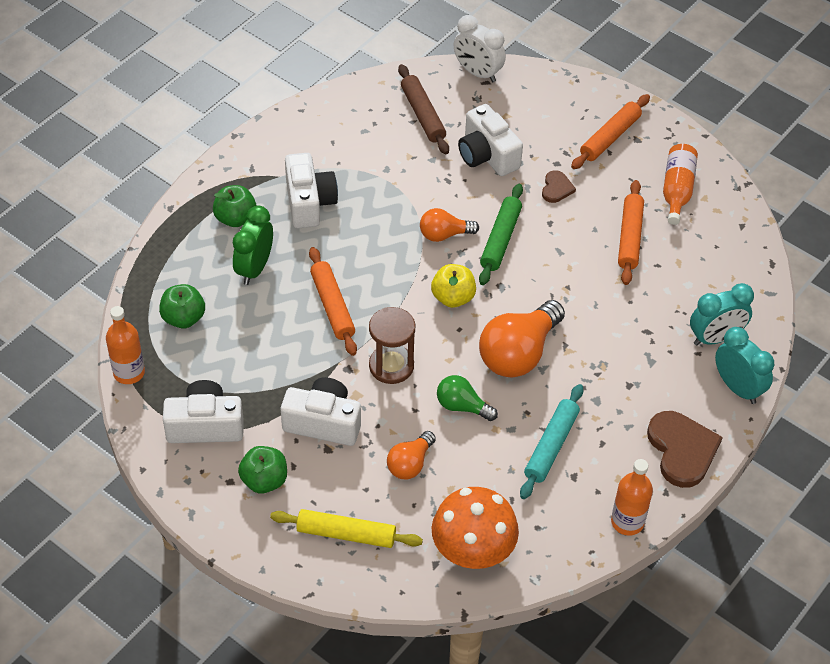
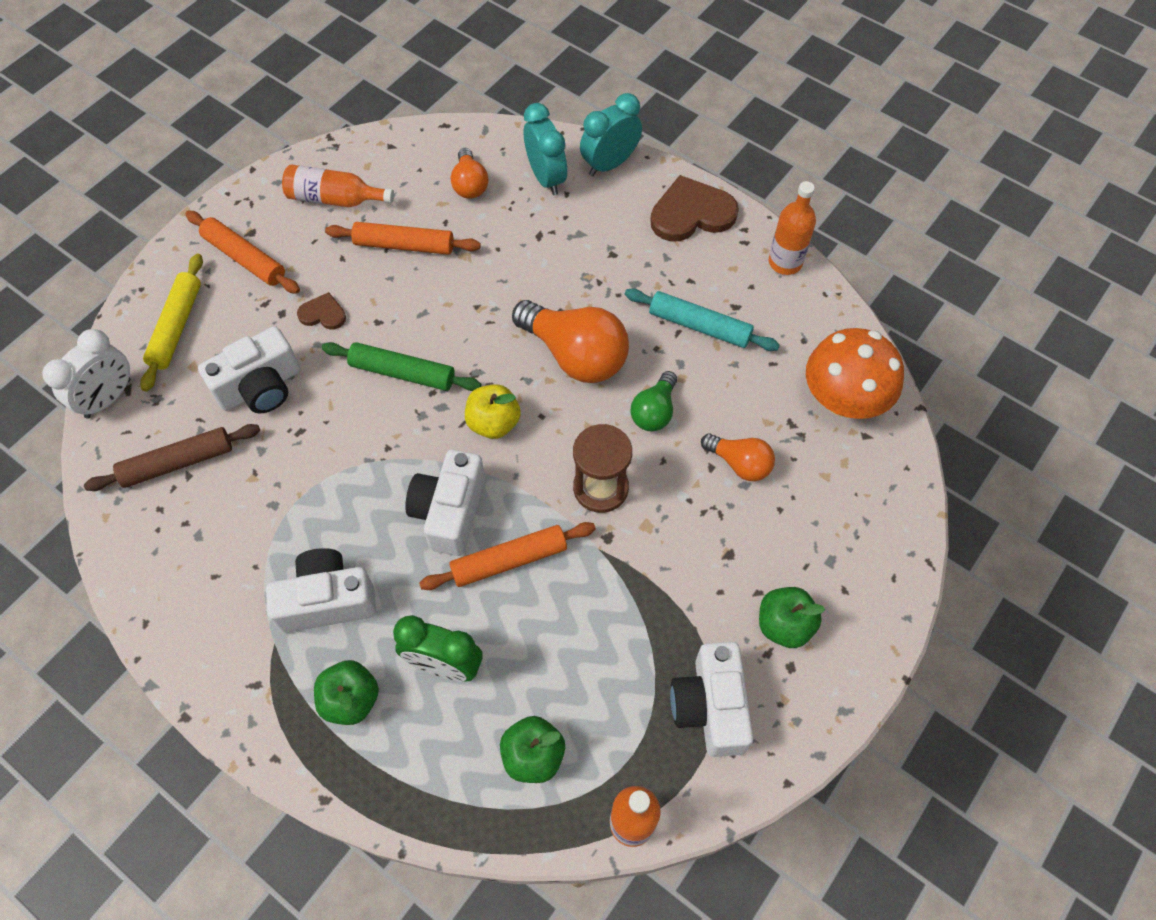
camera: 90 degrees left, 10 degrees up
(323, 422) = (691, 561): white camera -> white camera (449, 511)
(346, 534) = (844, 527): yellow rolling pin -> yellow rolling pin (176, 327)
(444, 234) = (392, 434): orange light bulb -> orange light bulb (470, 184)

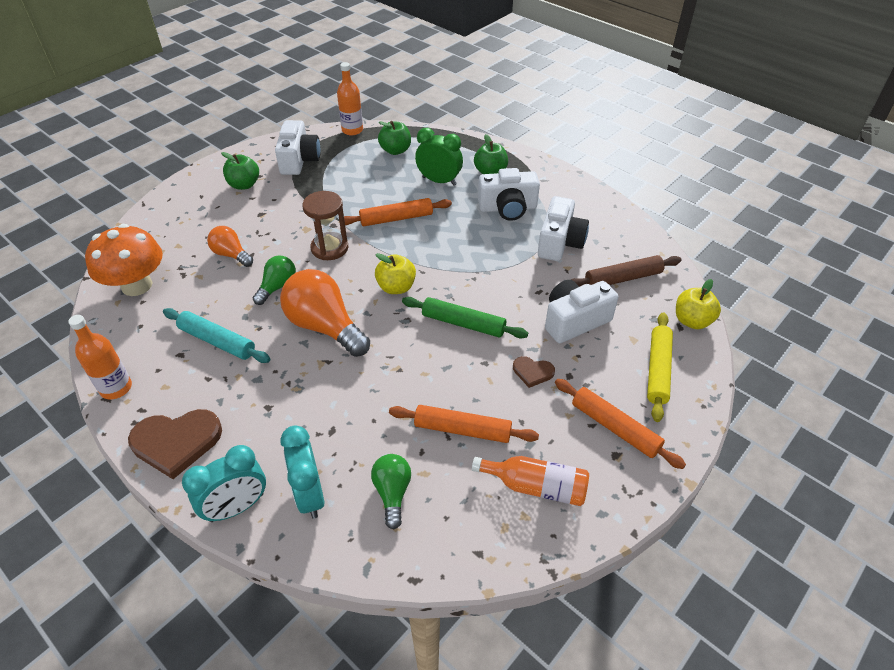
camera: 175 degrees left, 15 degrees down
(108, 398) = (692, 321): white clock -> yellow apple
(449, 511) = (432, 242): white camera -> white camera (559, 242)
(470, 184) = (392, 493): orange light bulb -> green light bulb

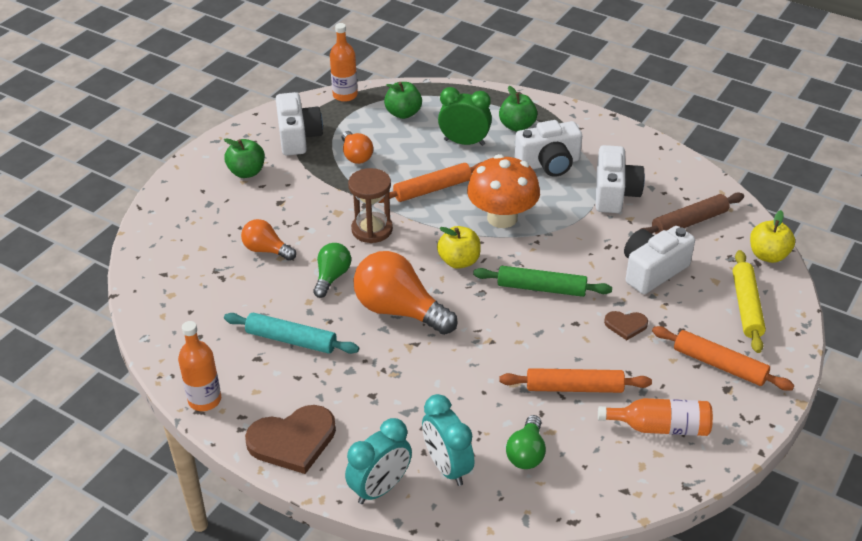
camera: 10 degrees left, 5 degrees down
(137, 285) = (176, 295): orange mushroom -> orange mushroom (502, 218)
(341, 182) = (356, 156): none -> orange light bulb
(392, 493) = (526, 453): green light bulb -> green light bulb turned 150 degrees counterclockwise

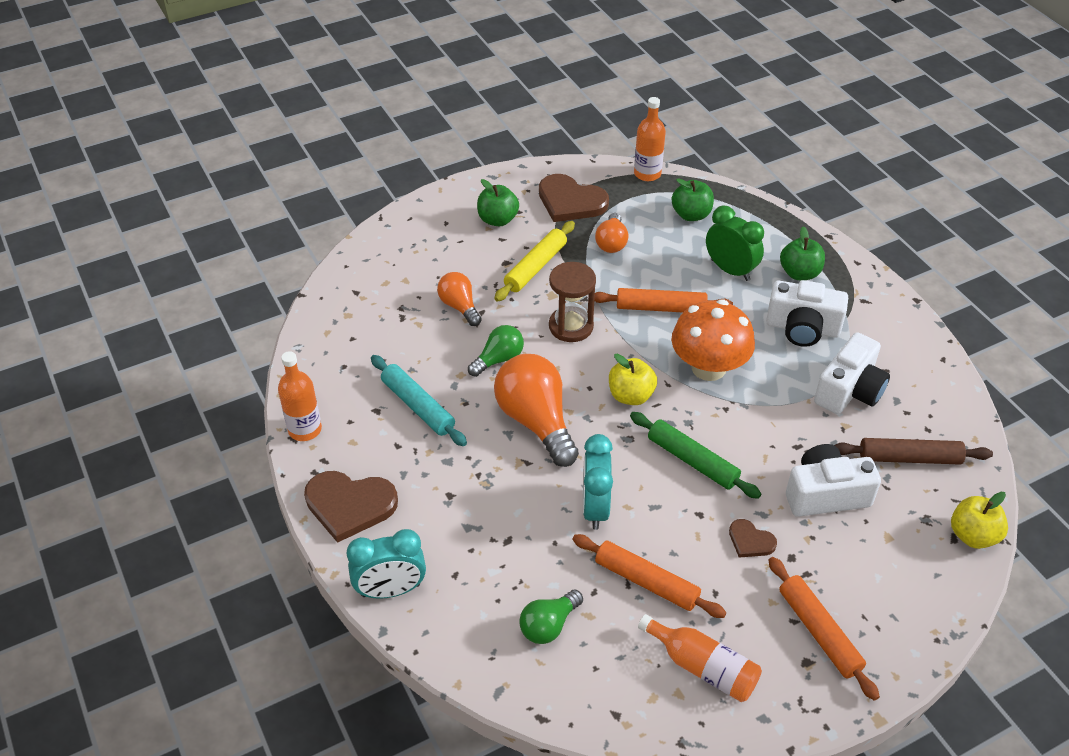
camera: 30 degrees right, 5 degrees up
(298, 137) = (570, 201): white camera -> brown heart
(447, 467) = (465, 600): turquoise clock -> turquoise clock (595, 508)
(746, 306) = (901, 582): yellow rolling pin -> yellow rolling pin (536, 267)

